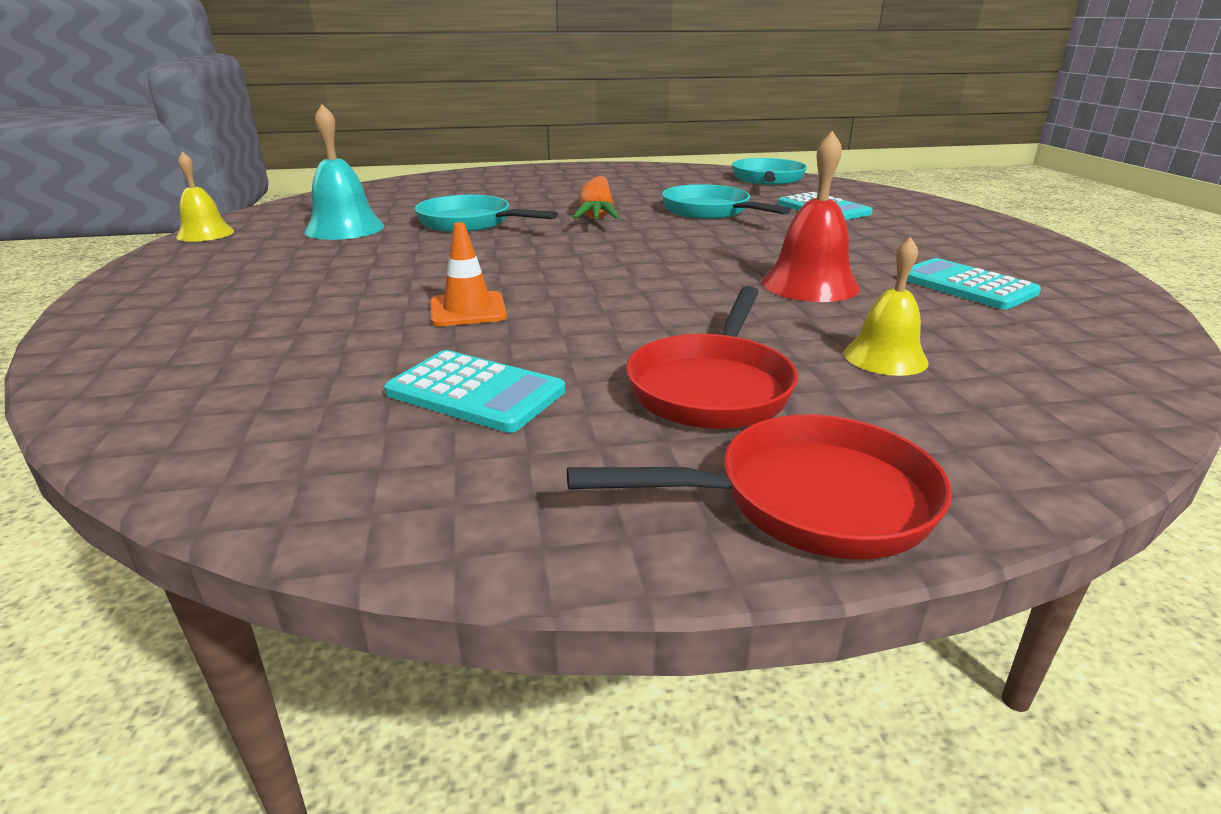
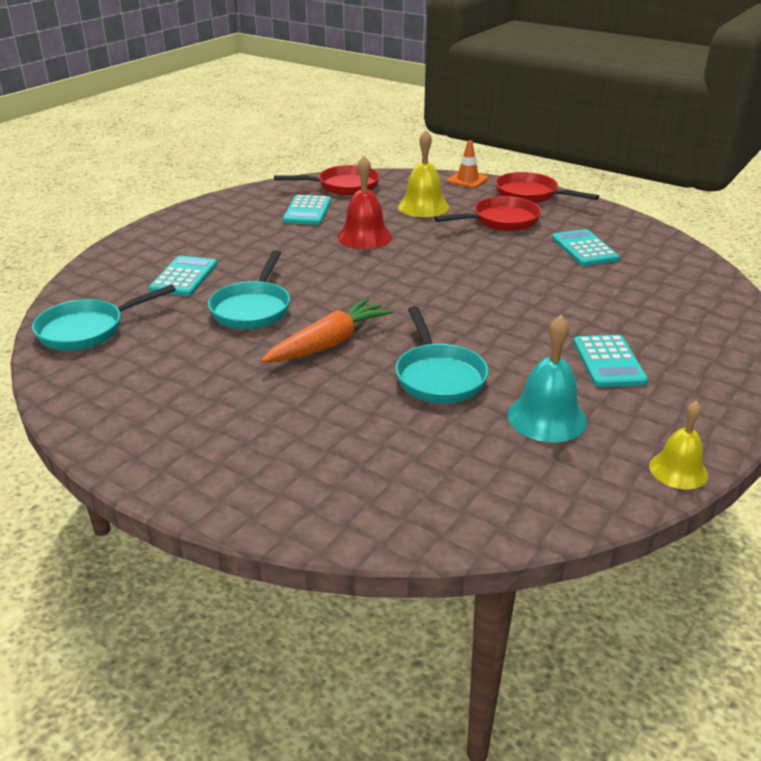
camera: 135 degrees left, 5 degrees up
(308, 270) = (609, 362): none -> turquoise calculator
(468, 310) = (544, 287): orange traffic cone -> orange traffic cone (467, 180)
(885, 357) = (423, 206): yellow bell -> yellow bell, size x1.50
(1085, 339) = (343, 186): none -> red pan

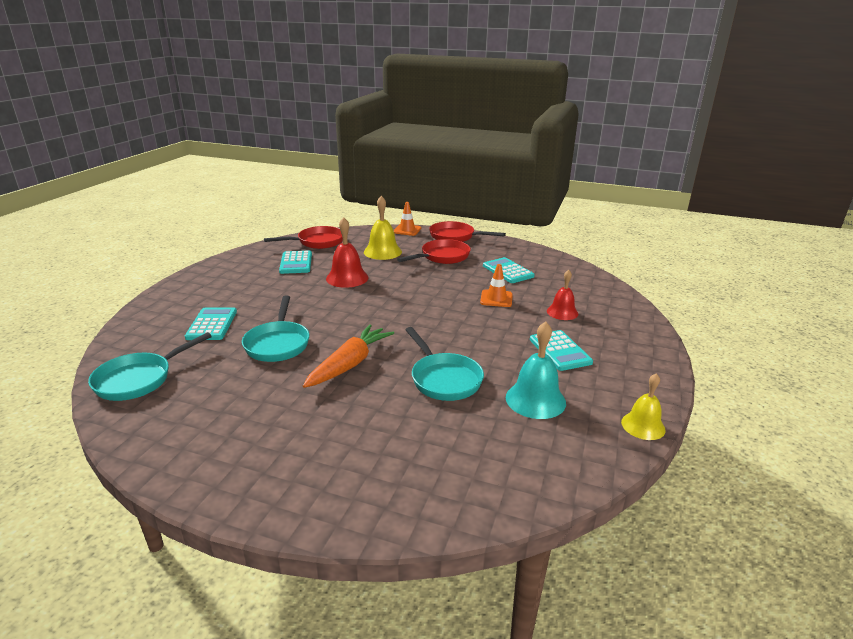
camera: 15 degrees left, 5 degrees down
(551, 284) = (496, 299): none -> orange traffic cone
(636, 312) = (562, 312): none -> red bell

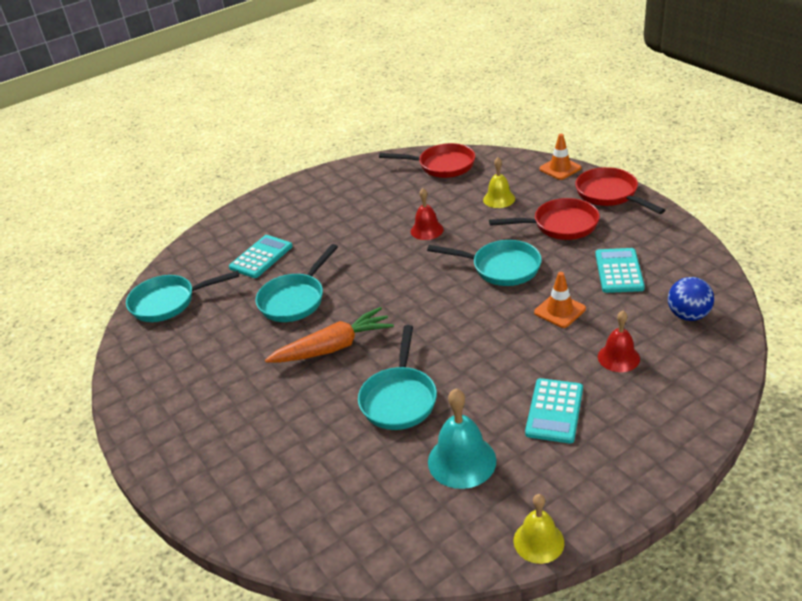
camera: 40 degrees right, 10 degrees up
(296, 263) = (395, 193): turquoise calculator -> none
(347, 278) = (427, 230): red bell -> red bell, size x0.67
(382, 252) = (499, 199): yellow bell -> yellow bell, size x0.67
(428, 286) = (501, 268): none -> turquoise pan
(574, 282) = (688, 315): none -> blue ball

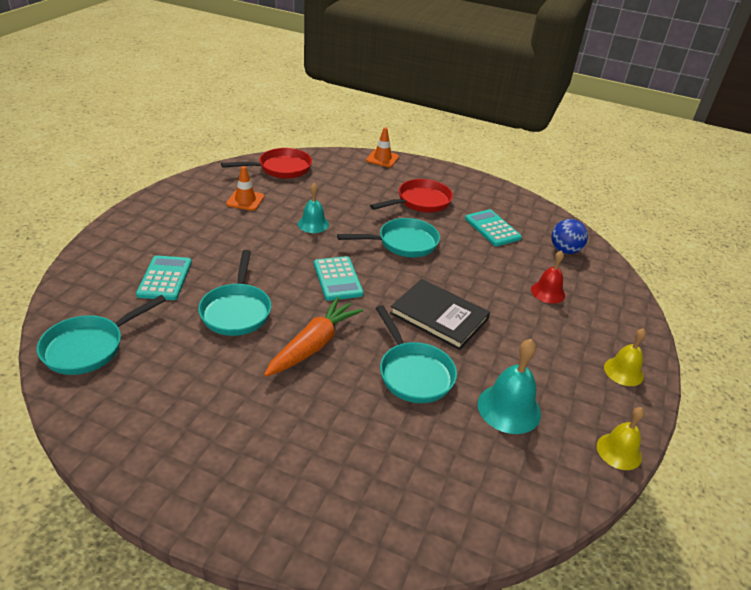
camera: 40 degrees left, 0 degrees up
(427, 230) = (313, 224): red bell -> turquoise bell
(472, 352) = (439, 316): none -> black book
(499, 199) = (353, 189): yellow bell -> yellow bell (623, 371)
(554, 411) = (540, 345): turquoise calculator -> turquoise calculator (338, 279)
(559, 310) = (477, 267): orange traffic cone -> orange traffic cone (245, 200)
(610, 194) = (436, 173): red pan -> none

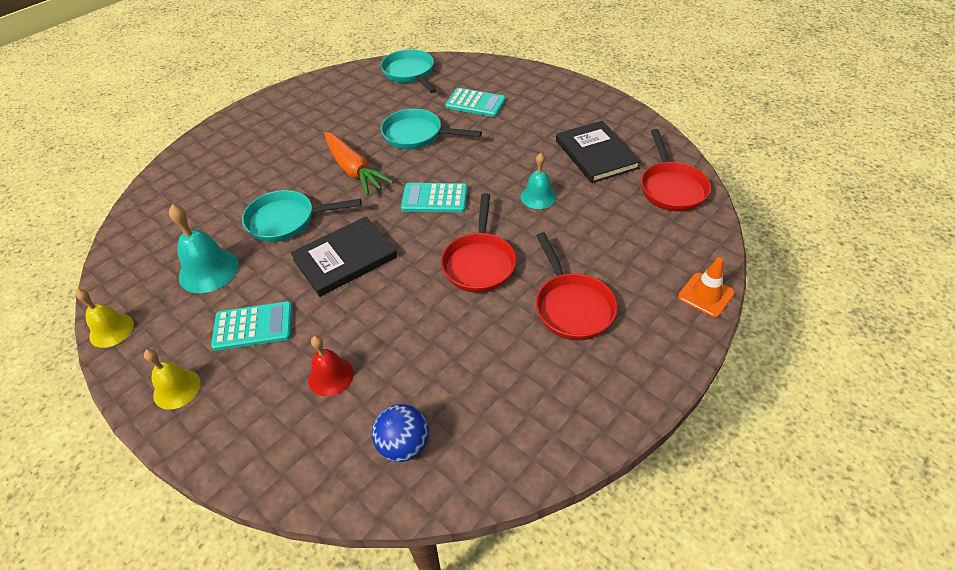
camera: 115 degrees right, 10 degrees up
(245, 200) = (596, 154): orange traffic cone -> black book
(403, 243) = (479, 263): turquoise pan -> red pan
(492, 228) = (486, 370): turquoise calculator -> turquoise calculator (253, 326)

